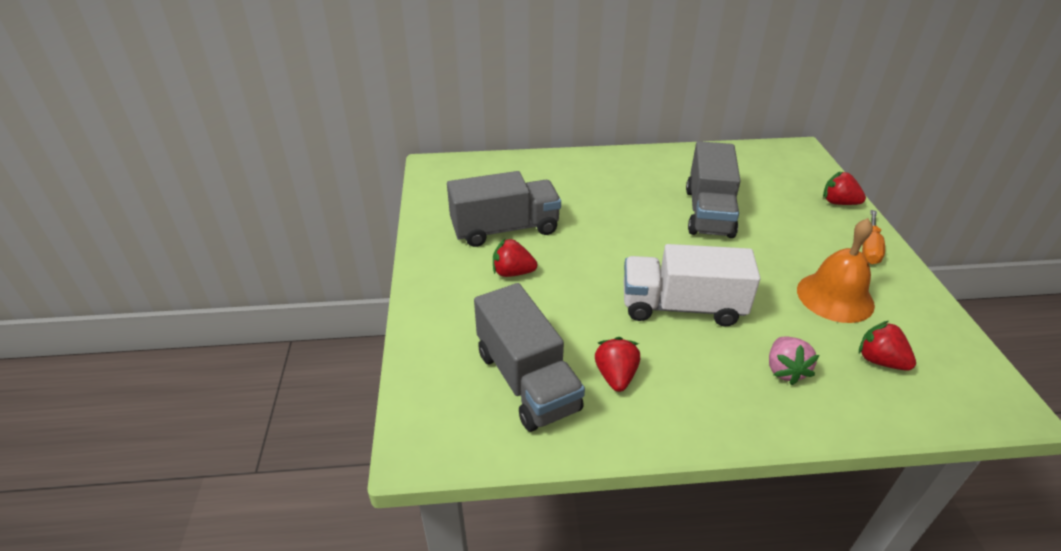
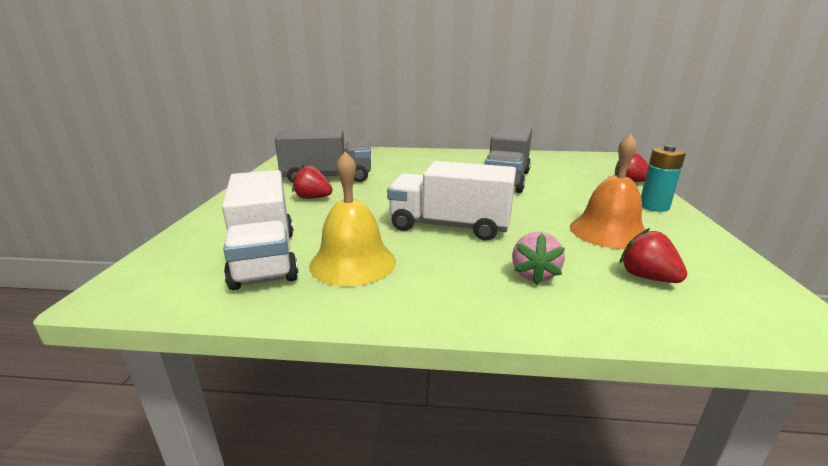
camera: 10 degrees right, 15 degrees down
(527, 380) = (265, 257): grey truck -> white truck
(616, 376) = (353, 262): red strawberry -> yellow bell
(870, 248) = (654, 206): orange screwdriver -> turquoise battery

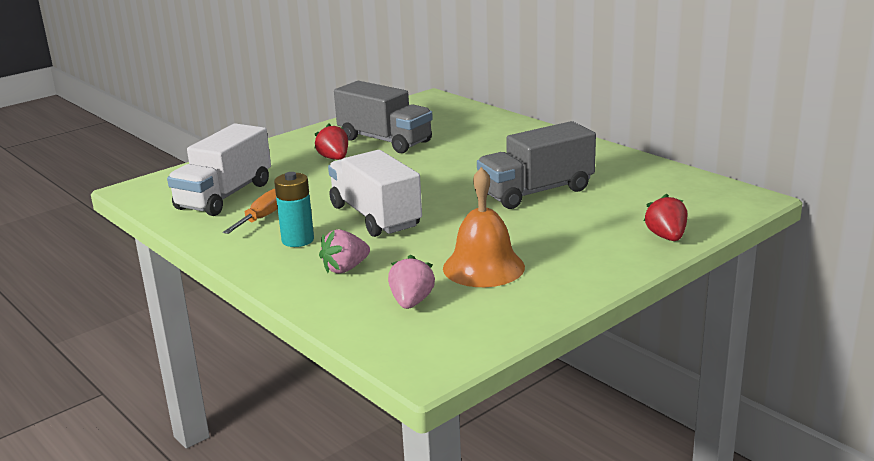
camera: 45 degrees right, 0 degrees up
(353, 262) = (262, 218): yellow bell -> orange screwdriver
(647, 277) = (411, 302): red strawberry -> pink strawberry
(654, 206) = (599, 267): turquoise battery -> turquoise battery (298, 240)

